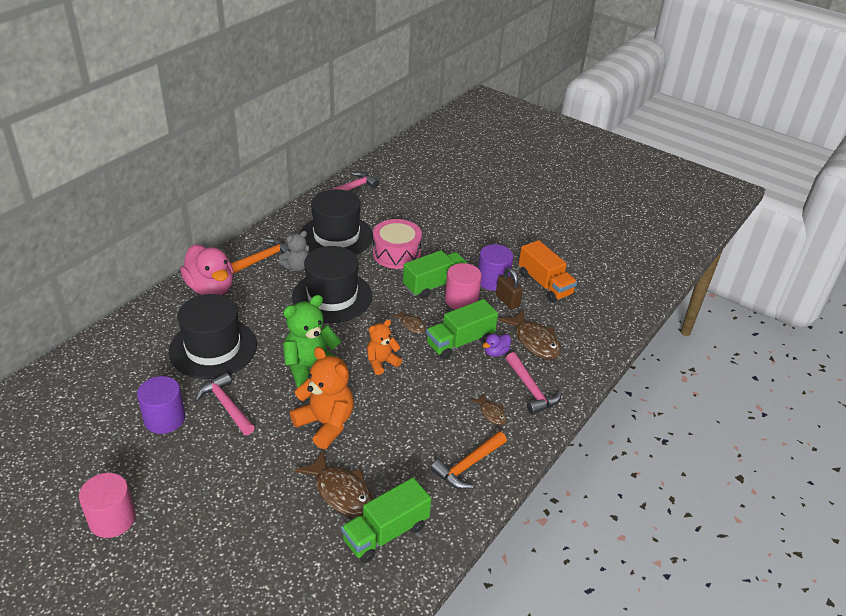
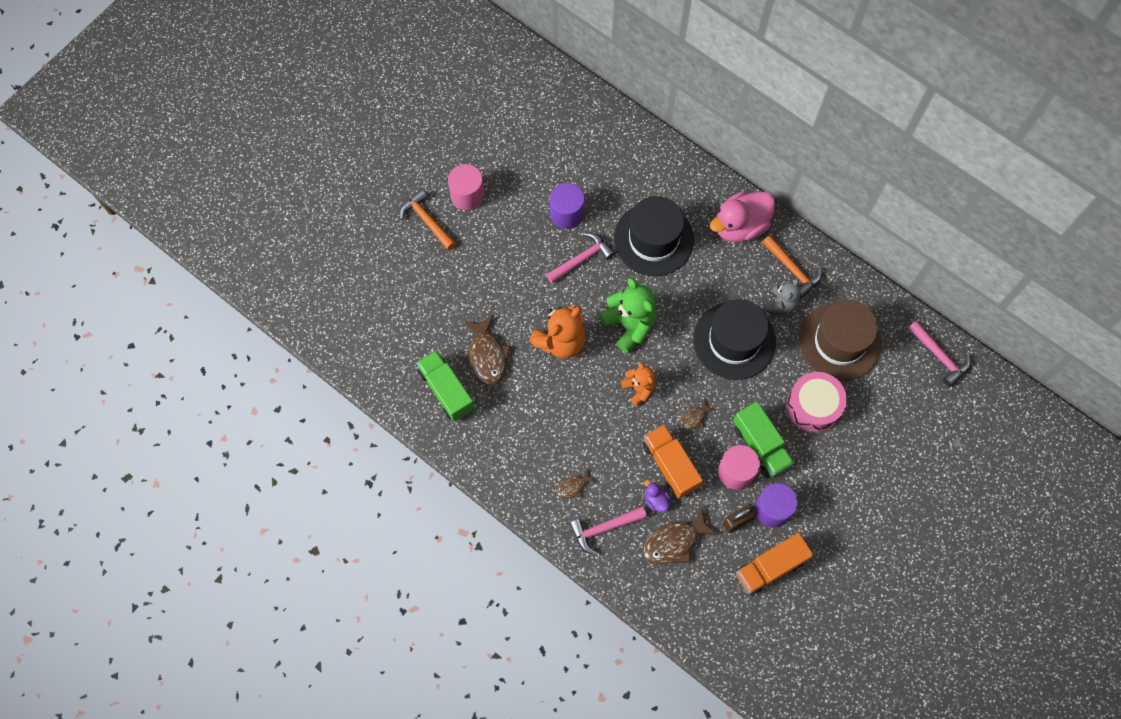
camera: 95 degrees right, 30 degrees up
(296, 267) = (781, 303): grey teddy bear -> grey teddy bear turned 120 degrees counterclockwise
(336, 236) = (839, 341): black hat -> brown hat
(340, 491) = (487, 356): brown fish -> brown fish turned 60 degrees counterclockwise
(460, 342) = (670, 465): green truck -> orange truck
(468, 465) = (512, 460): orange hammer -> orange hammer (427, 220)

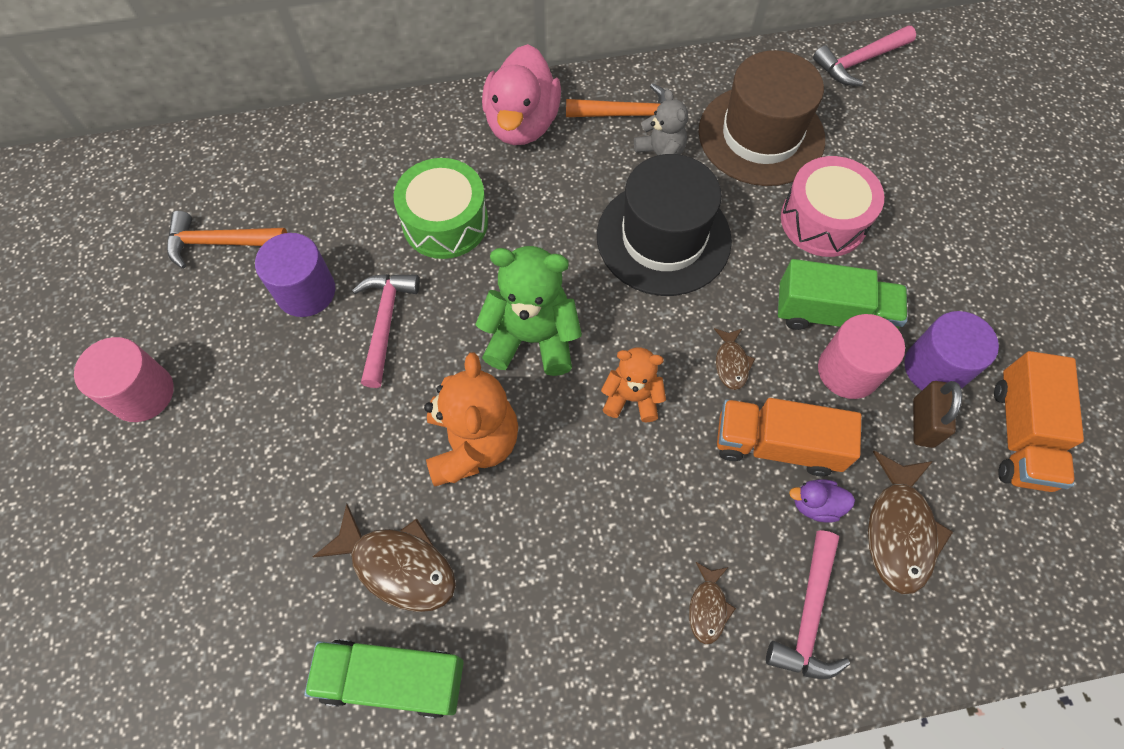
camera: 50 degrees left, 5 degrees down
(427, 220) = (114, 480): orange hammer -> orange hammer (220, 243)
(653, 239) = (445, 222): black hat -> green drum
(939, 356) = (859, 61): pink hammer -> pink hammer turned 150 degrees clockwise

